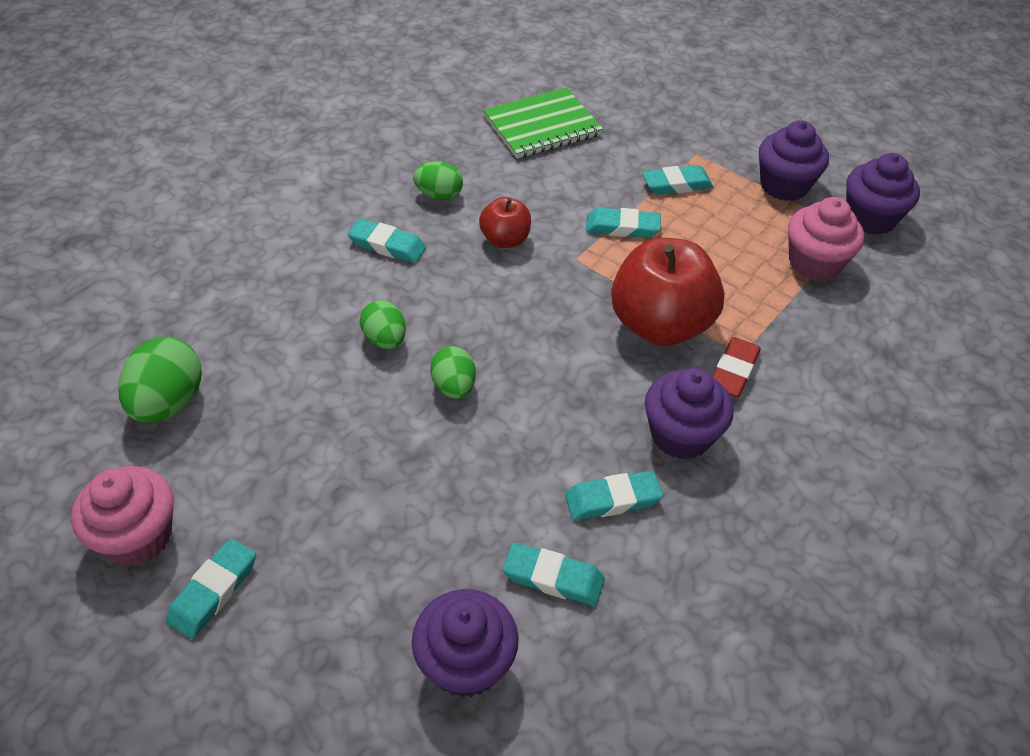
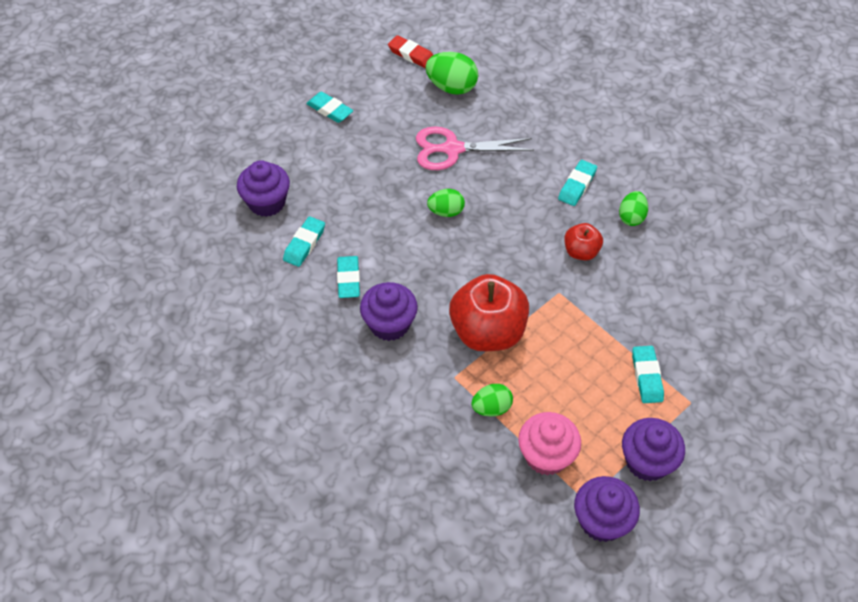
camera: 100 degrees right, 5 degrees up
(138, 536) = (367, 82): pink cupcake -> none
(319, 390) = (452, 149): none -> pink scissors
(385, 339) = (489, 180): green egg -> green egg (491, 408)
(542, 126) = (723, 292): green notebook -> none
(622, 227) = (593, 327): turquoise eraser -> none
(733, 371) = (439, 368): red eraser -> red eraser (411, 55)

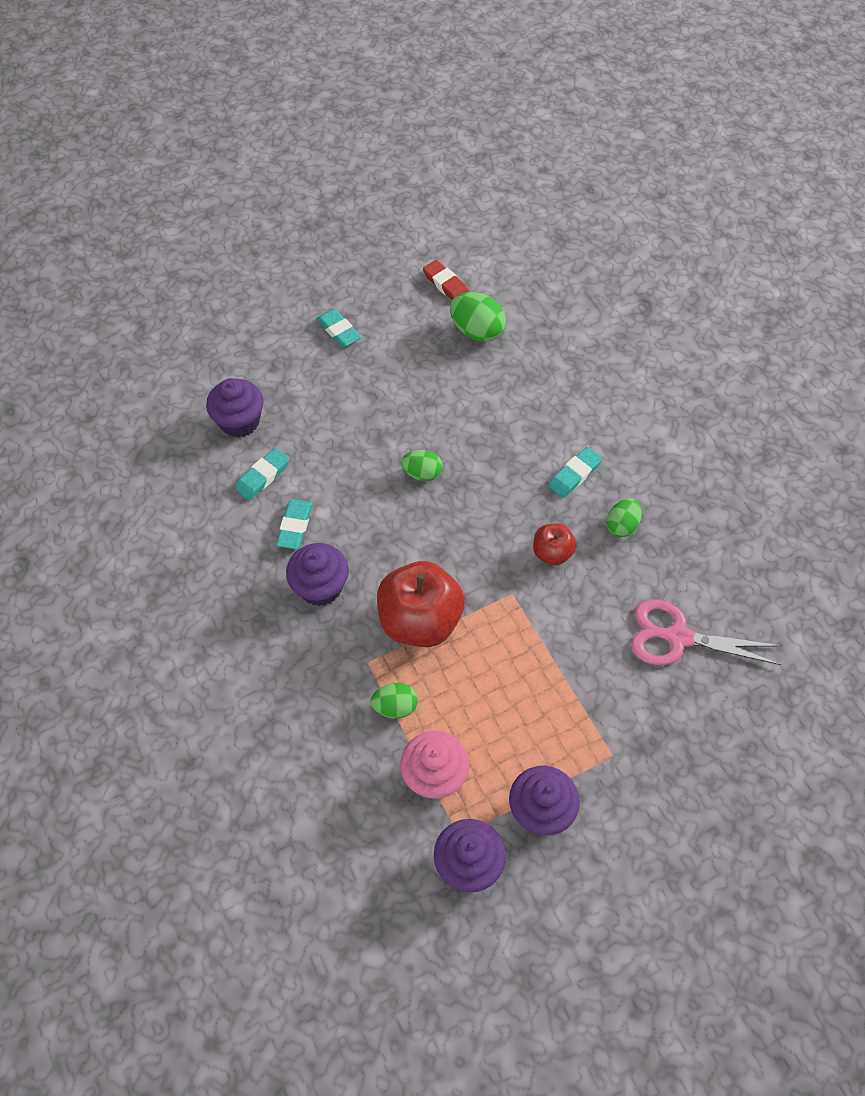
camera: 15 degrees right, 5 degrees up
(452, 149) = (453, 403): pink scissors -> pink scissors (677, 637)
(647, 376) = (574, 713): turquoise eraser -> none

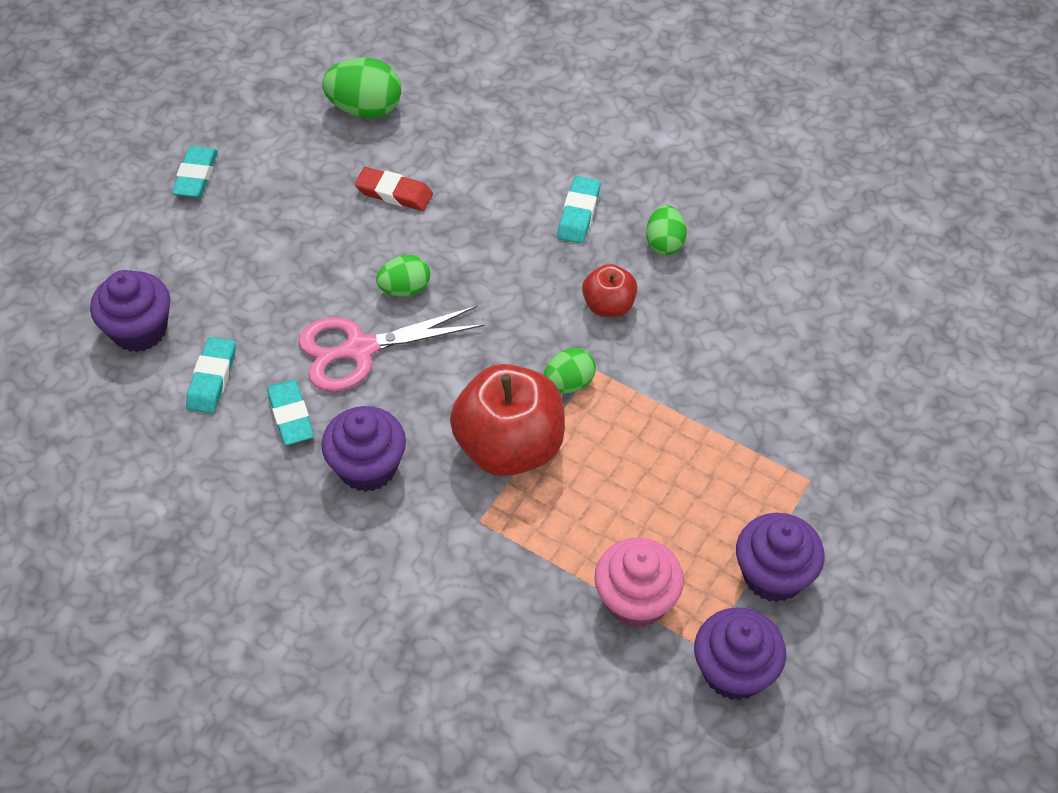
camera: 30 degrees left, 5 degrees down
(338, 331) = (196, 176): turquoise eraser -> turquoise eraser turned 75 degrees clockwise
(395, 707) = (543, 552): green egg -> green egg (569, 383)
(446, 285) = (294, 72): red eraser -> red eraser (394, 193)
(677, 637) = (797, 329): pink scissors -> pink scissors (359, 350)

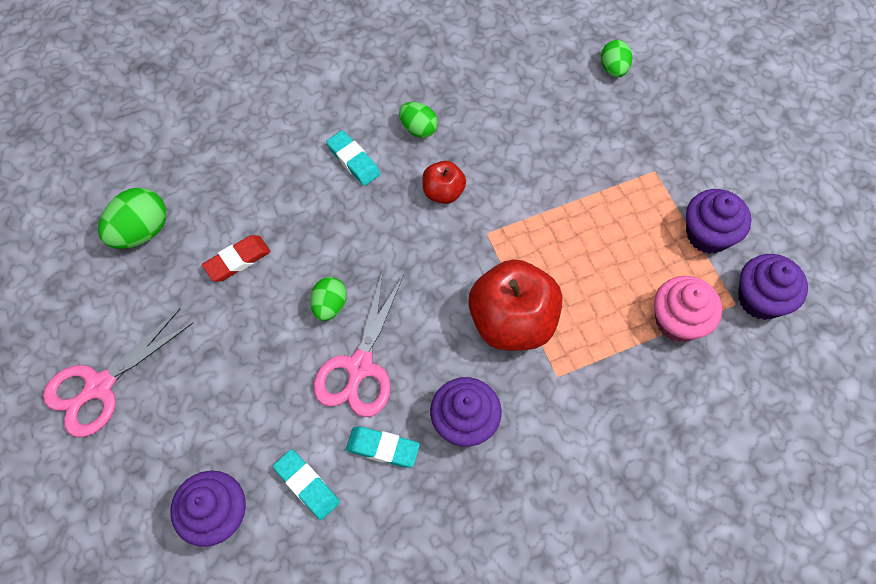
camera: 55 degrees left, 10 degrees up
(196, 176) = (99, 386): turquoise eraser -> pink scissors
(569, 383) = (487, 254): green egg -> green egg (613, 69)

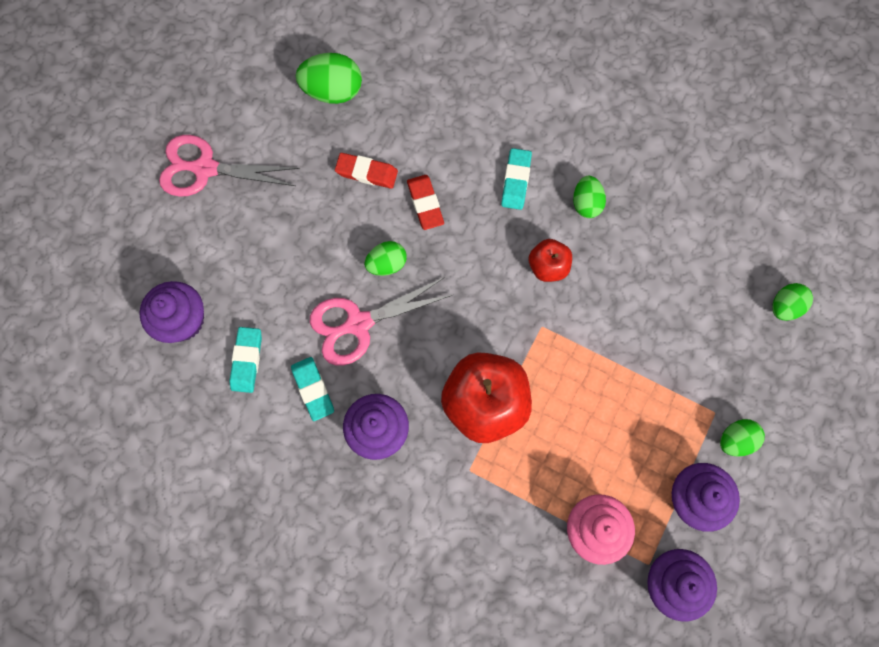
camera: 50 degrees right, 10 degrees up
(307, 238) = (425, 204): none -> red eraser
(686, 174) = (735, 440): none -> green egg

